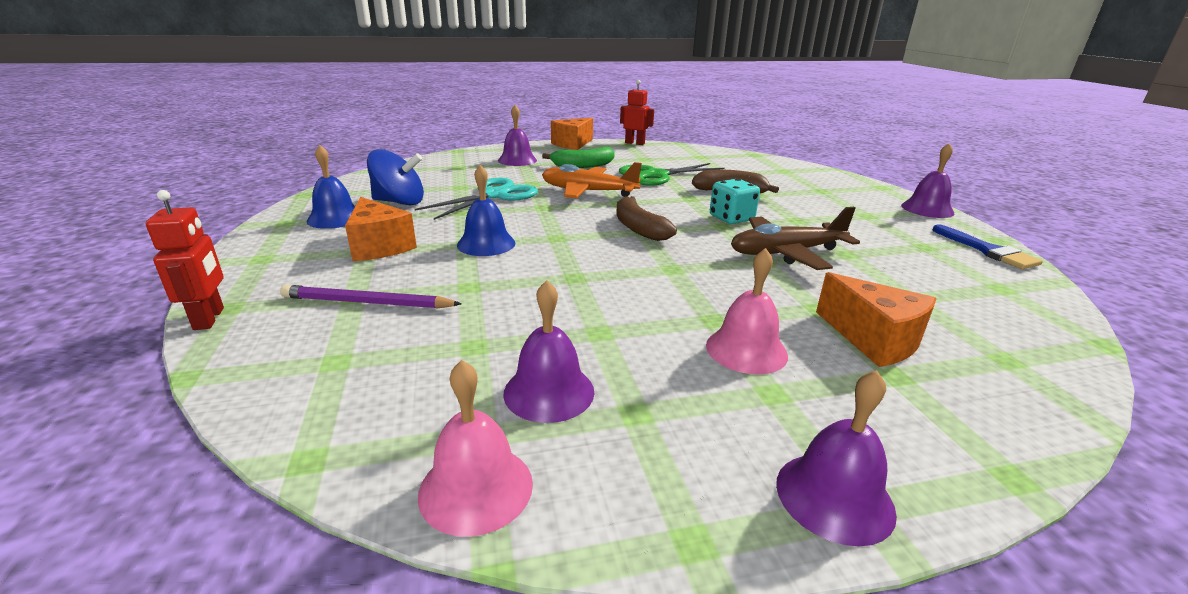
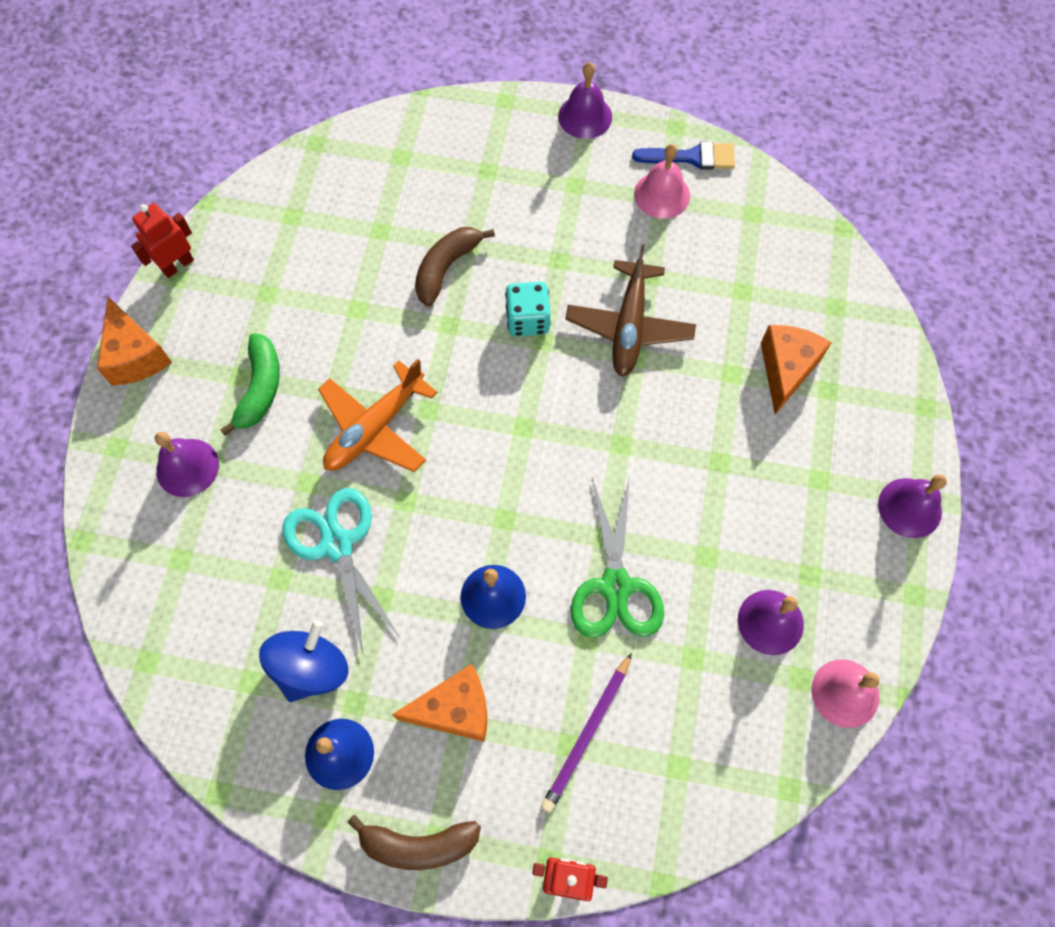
camera: 65 degrees left, 40 degrees up
(638, 228) = (515, 426): brown banana -> brown banana (418, 845)
(656, 175) = (349, 317): green scissors -> green scissors (615, 586)
(746, 350) = (768, 464): pink bell -> pink bell (662, 194)
(873, 339) = (786, 369): orange cheese -> orange cheese turned 60 degrees counterclockwise

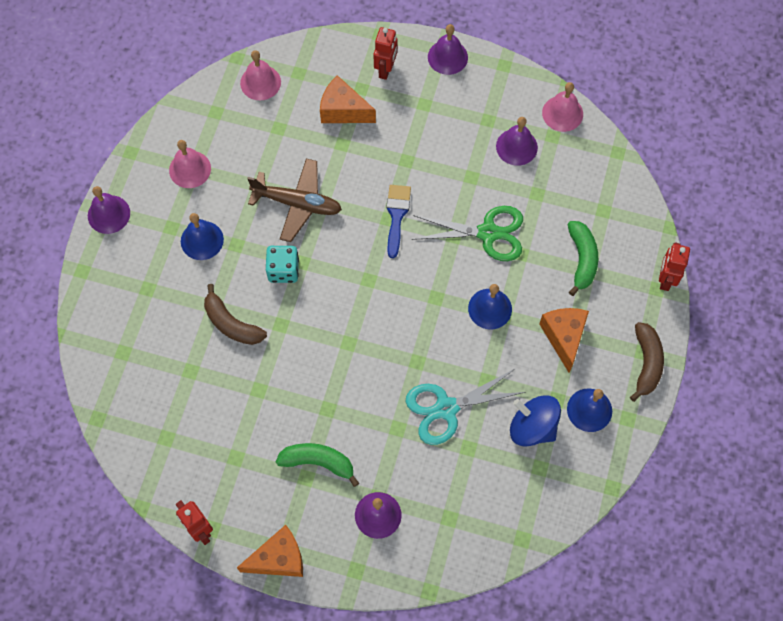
camera: 85 degrees left, 0 degrees up
(375, 428) = (359, 380): orange plane -> none
(561, 221) = (202, 240): none -> blue bell
(587, 734) = (582, 259): purple pencil -> green banana
(691, 157) = (160, 145): blue brush -> blue brush (396, 215)
(810, 261) = (260, 82): none -> pink bell
(867, 421) = (386, 69): none -> red robot

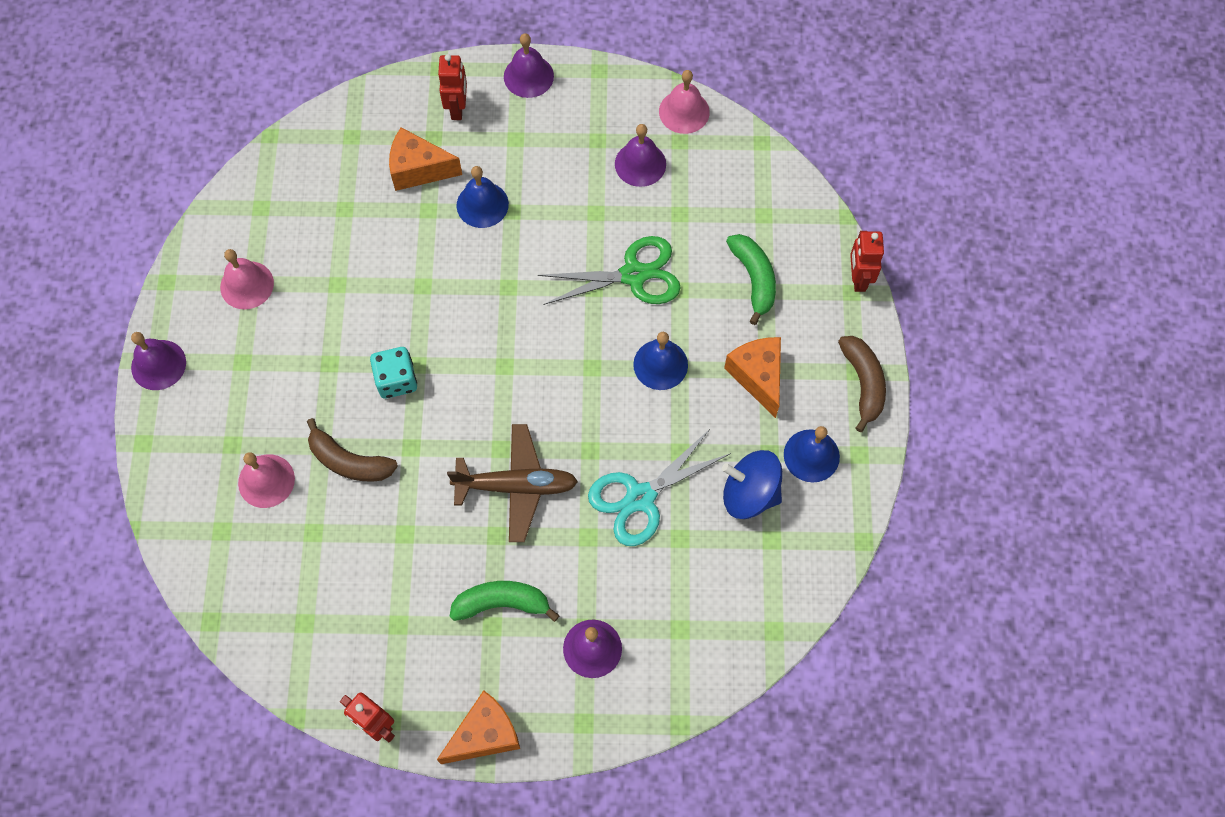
camera: 15 degrees left, 0 degrees up
(202, 240) = (285, 368): blue bell -> blue bell (482, 204)
(260, 82) = (307, 159): pink bell -> pink bell (266, 481)
(297, 203) = (392, 295): brown plane -> brown plane (516, 486)
(396, 215) = (518, 280): blue brush -> none

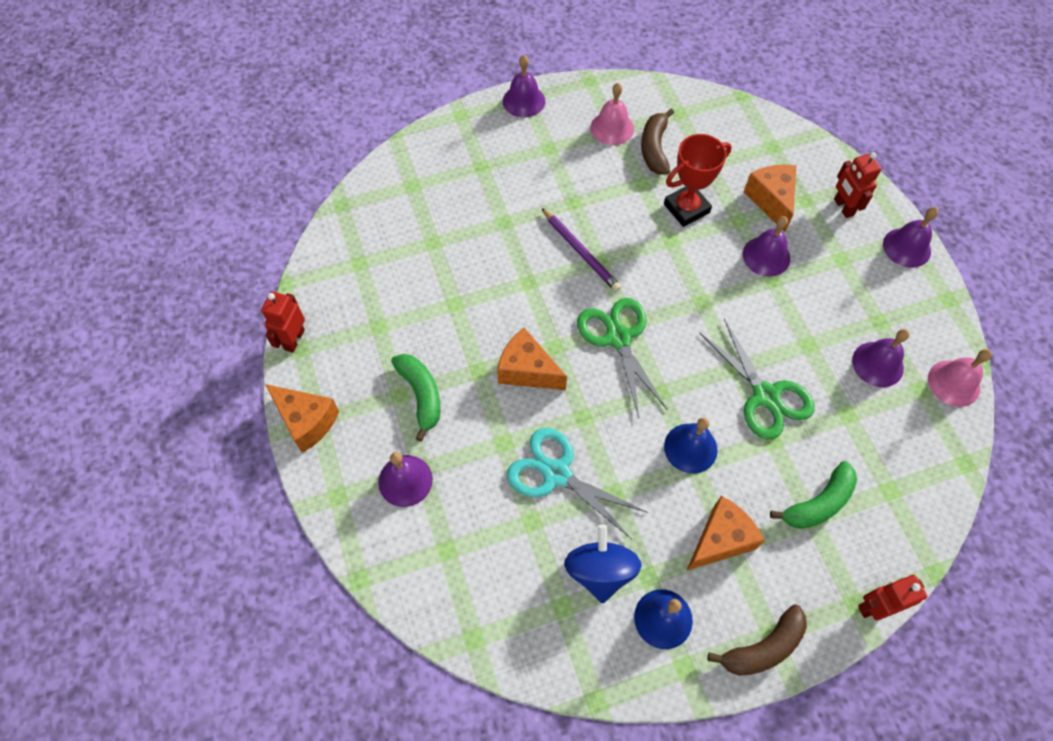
camera: 70 degrees right, 5 degrees down
(266, 481) = (462, 198): pink bell -> none
(349, 461) = (499, 245): brown banana -> brown banana (654, 148)
(390, 254) = (686, 208): none -> red trophy
(396, 380) = (581, 251): turquoise dice -> purple pencil
(457, 108) = (843, 207): red robot -> red robot turned 90 degrees clockwise
(482, 204) = (766, 256): blue bell -> purple bell
(516, 383) = (618, 338): none -> green scissors
(516, 486) = (527, 370): brown plane -> orange cheese

